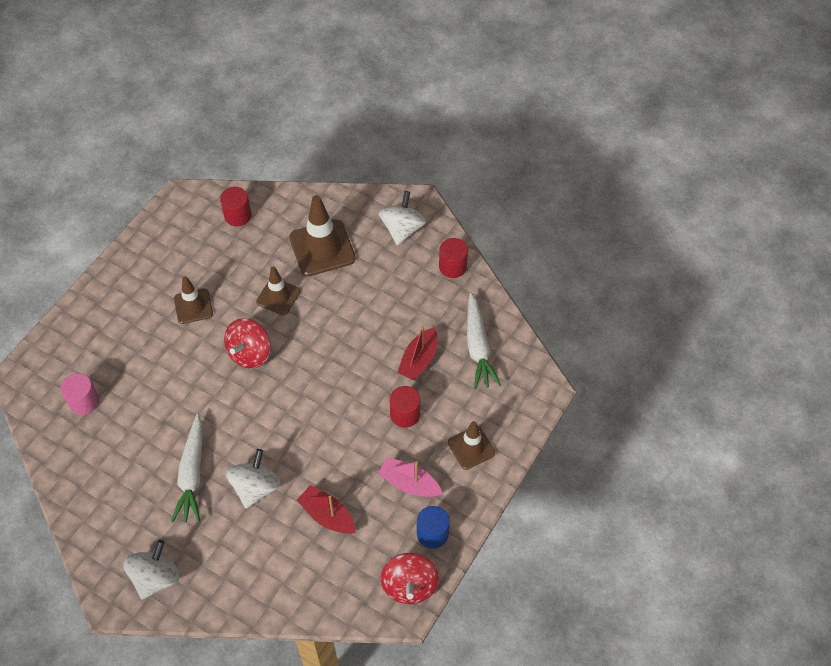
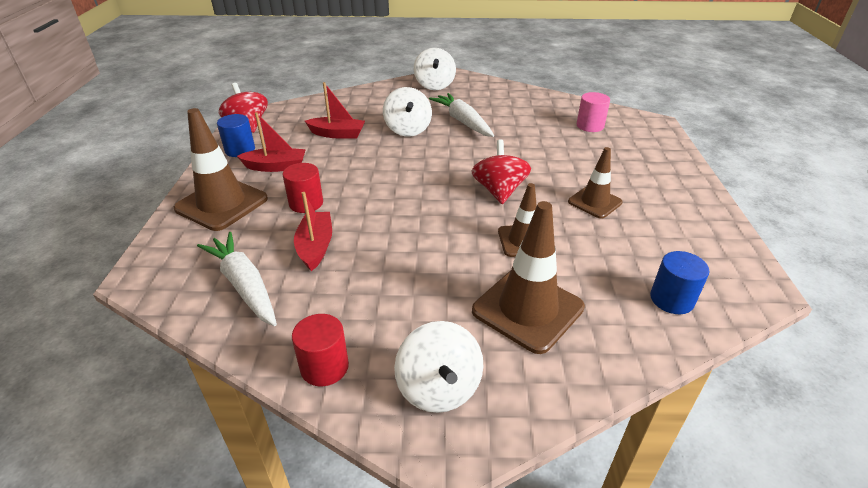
camera: 150 degrees right, 20 degrees down
(238, 215) = (671, 299): red cylinder -> blue cylinder
(409, 483) = (276, 167): pink boat -> red boat
(471, 448) = (222, 204): brown traffic cone -> brown traffic cone, size x1.65

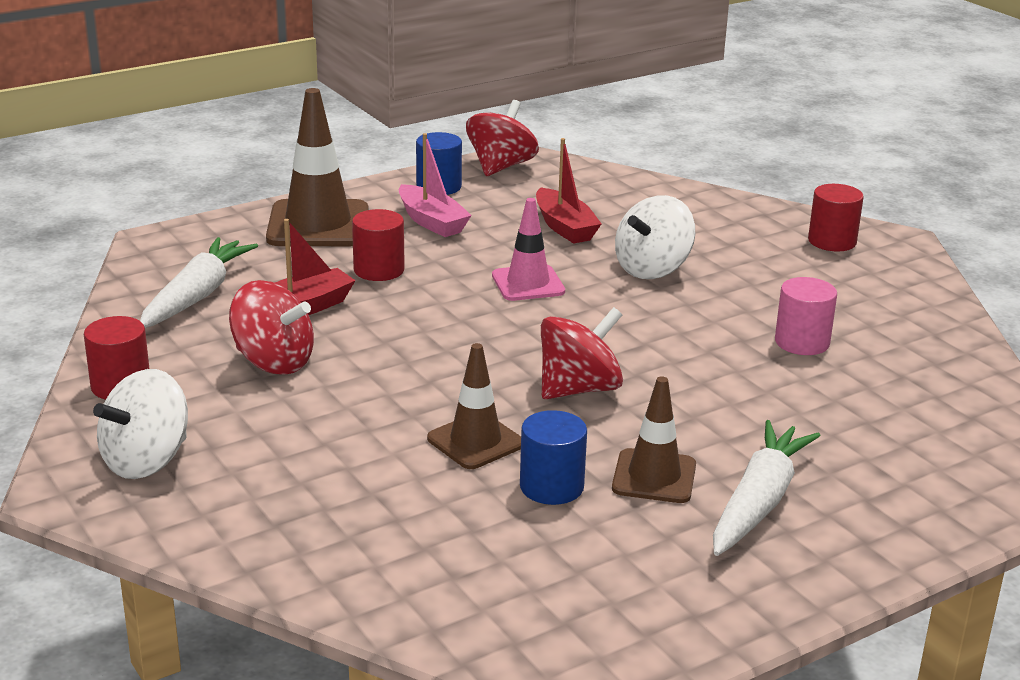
camera: 55 degrees right, 10 degrees down
(276, 167) = (431, 222): red boat -> pink boat
(368, 282) = (273, 362): none -> red spinning top
(381, 165) = (528, 283): none -> pink traffic cone
(434, 85) = (832, 241): white spinning top -> red cylinder
(462, 121) = (744, 301): white carrot -> white carrot (758, 501)
(527, 309) = (331, 482): brown traffic cone -> none
(590, 126) = (915, 416): pink cylinder -> pink cylinder (802, 342)
(671, 299) = (470, 595): blue cylinder -> blue cylinder (551, 487)

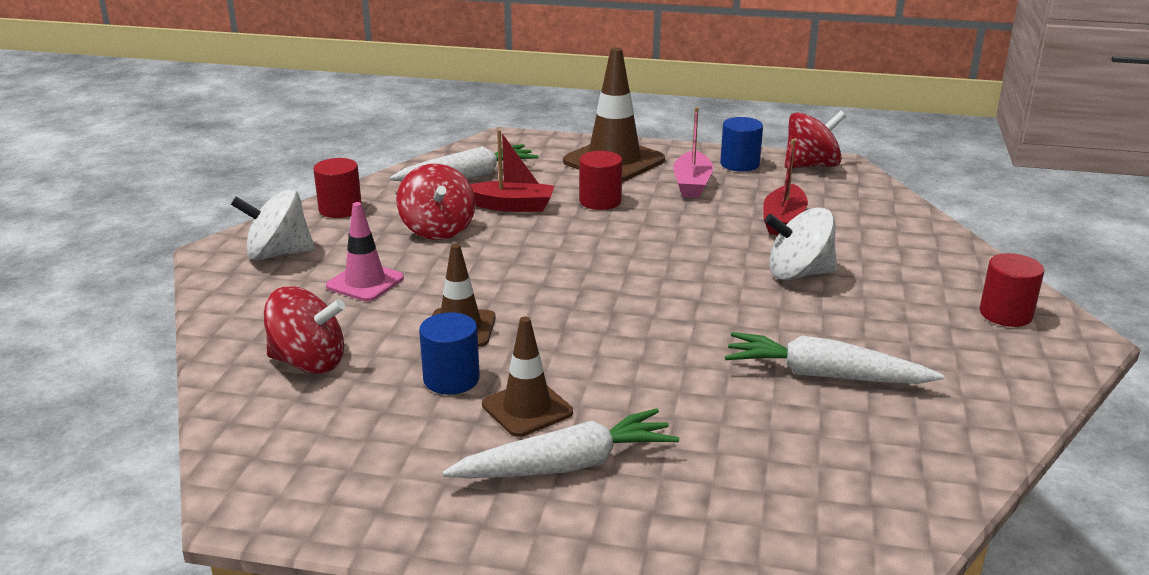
camera: 45 degrees right, 0 degrees up
(528, 283) = (684, 247): pink traffic cone -> pink traffic cone (365, 282)
(579, 389) = (587, 328): red spinning top -> red spinning top (308, 362)
(802, 342) = (824, 375): pink cylinder -> white carrot

